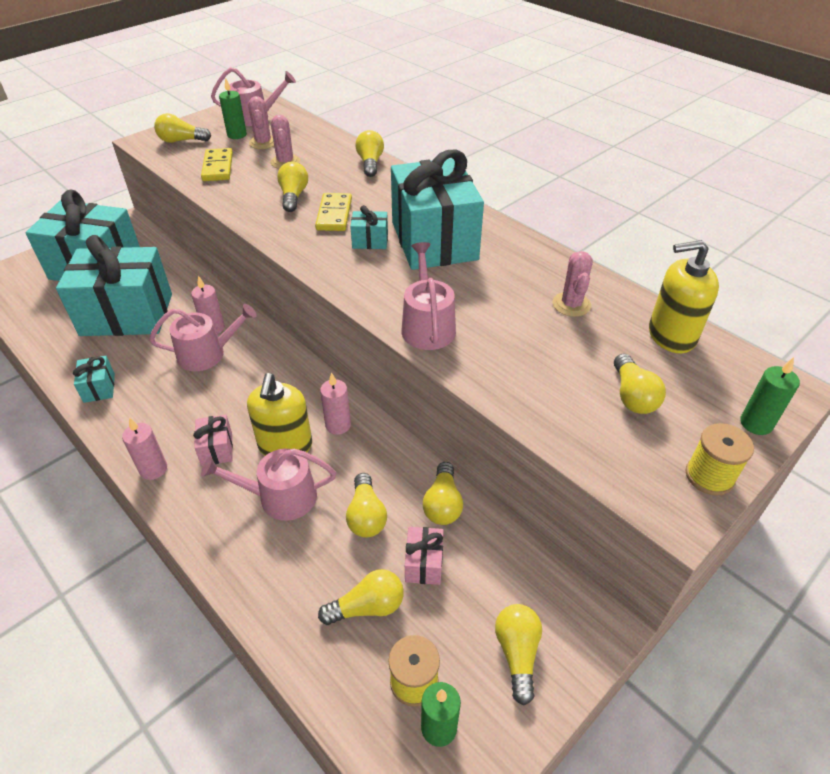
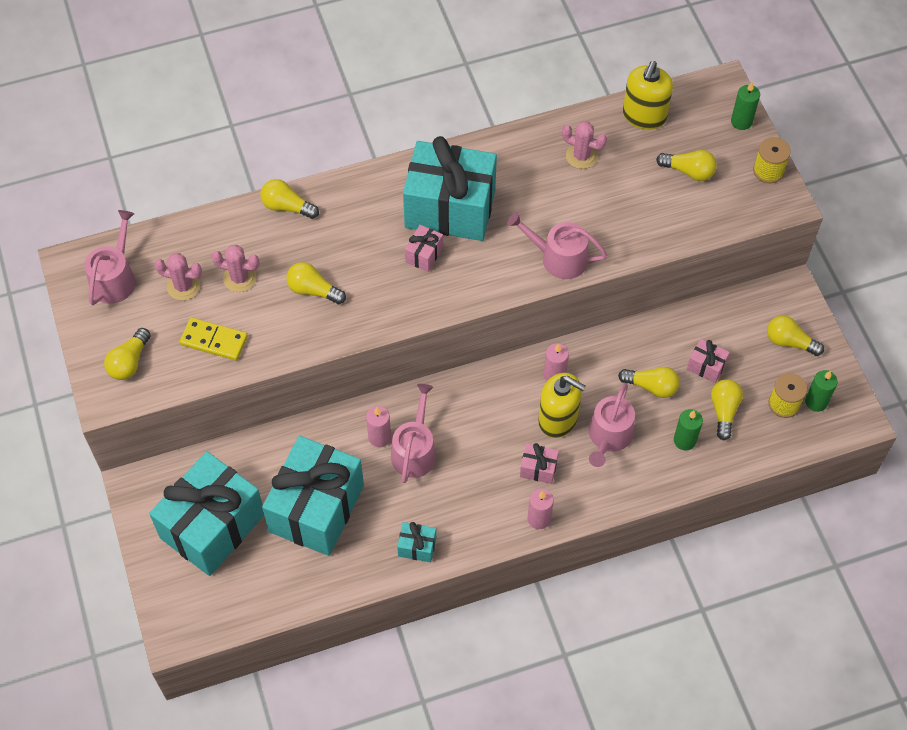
camera: 65 degrees left, 15 degrees up
(237, 135) = (149, 306): green candle -> green candle (684, 440)
(334, 214) = (365, 268): yellow domino -> none
(370, 241) = (424, 255): turquoise gift -> pink gift
(443, 504) = (663, 335): yellow light bulb -> none

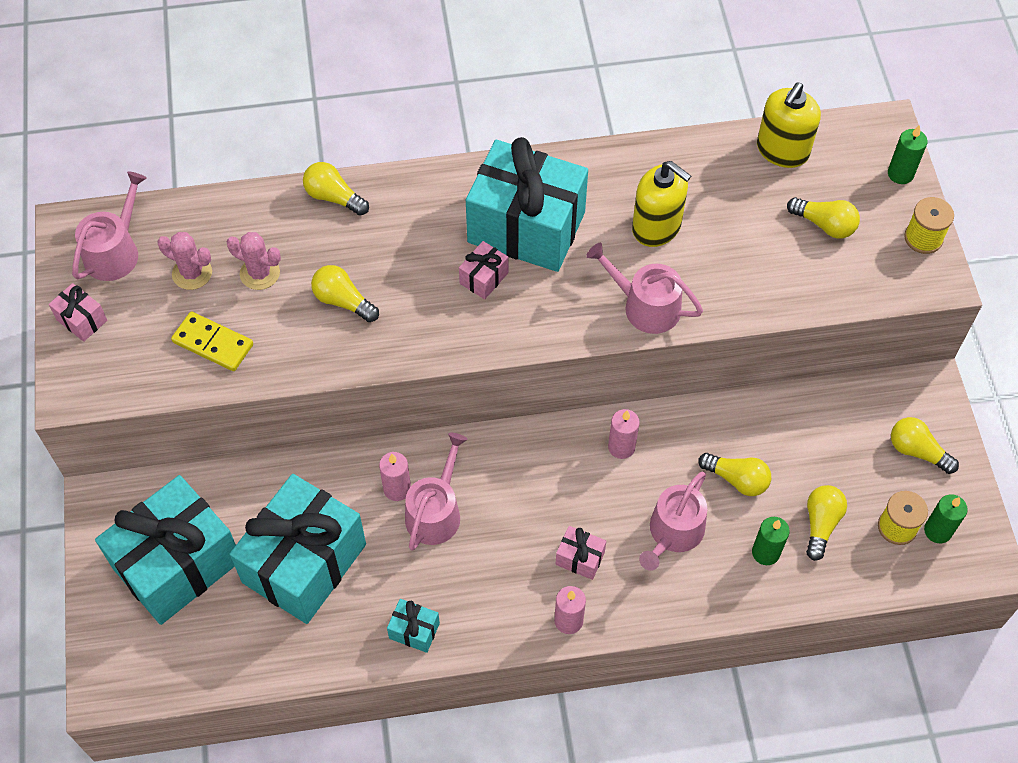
camera: 10 degrees right, 0 degrees up
(129, 362) = (108, 354): yellow light bulb -> none
(558, 419) = (615, 501): yellow soap dispenser -> yellow soap dispenser (656, 227)
(581, 156) = (697, 188): pink cactus -> none
(706, 366) = (808, 465): pink gift -> pink gift (82, 320)

